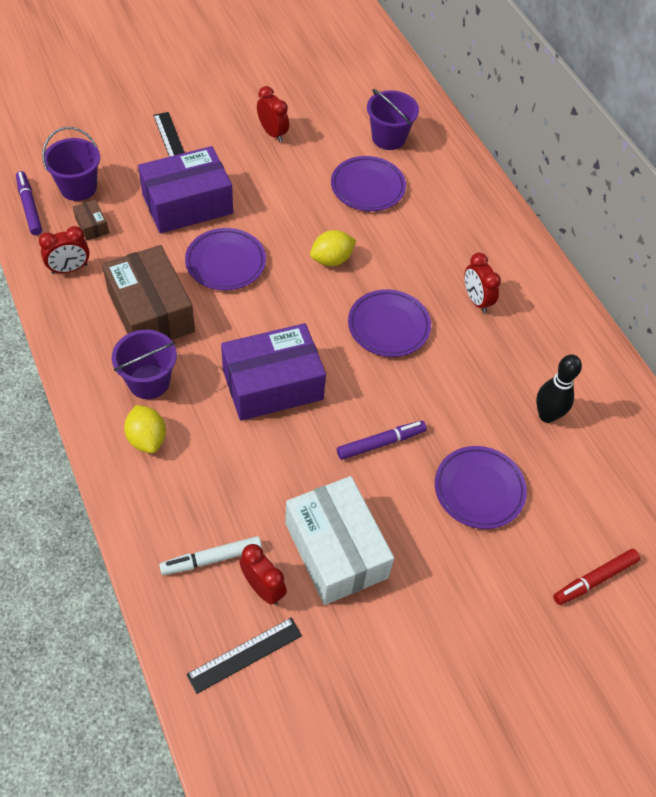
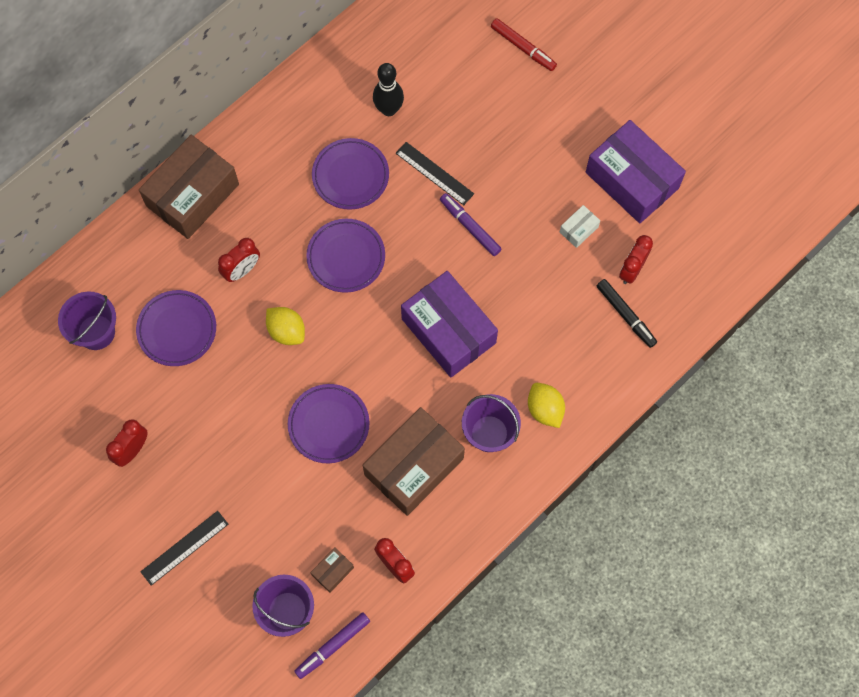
camera: 105 degrees left, 15 degrees up
(147, 439) = (545, 409): yellow lemon -> yellow lemon turned 75 degrees counterclockwise
(187, 204) = (267, 492): purple box -> purple box (632, 180)
(212, 559) = (625, 315): white marker -> black marker
(245, 655) = (686, 263): black ruler -> black ruler (434, 173)
(336, 550) = (579, 229): white box -> white box, size x0.42
(476, 300) = (286, 193): red clock -> red clock (242, 270)
(479, 489) = (481, 143): purple plate -> purple plate (350, 176)
(498, 232) = (193, 195): none -> brown box

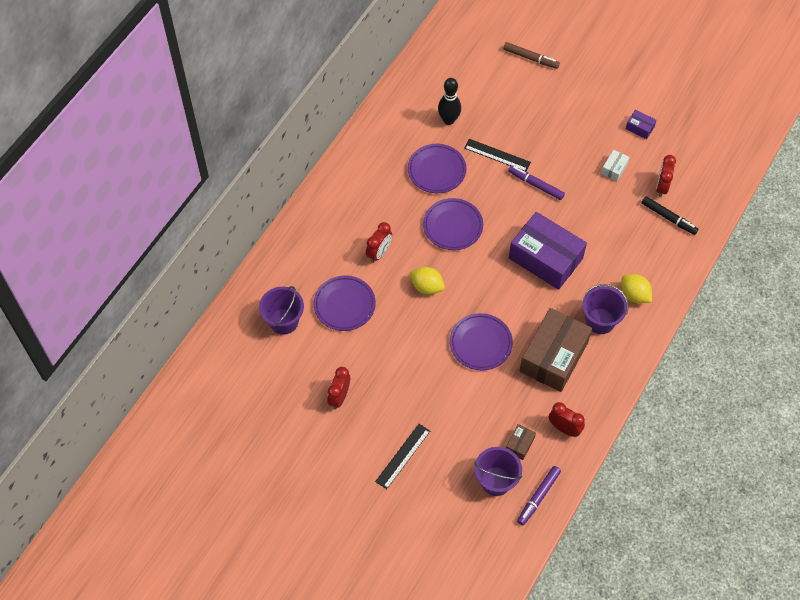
camera: 15 degrees left, 10 degrees down
(193, 195) = (324, 210): brown box -> none
(523, 47) = (530, 58): red marker -> brown marker
(632, 180) = (640, 128): purple box -> purple box, size x0.42

